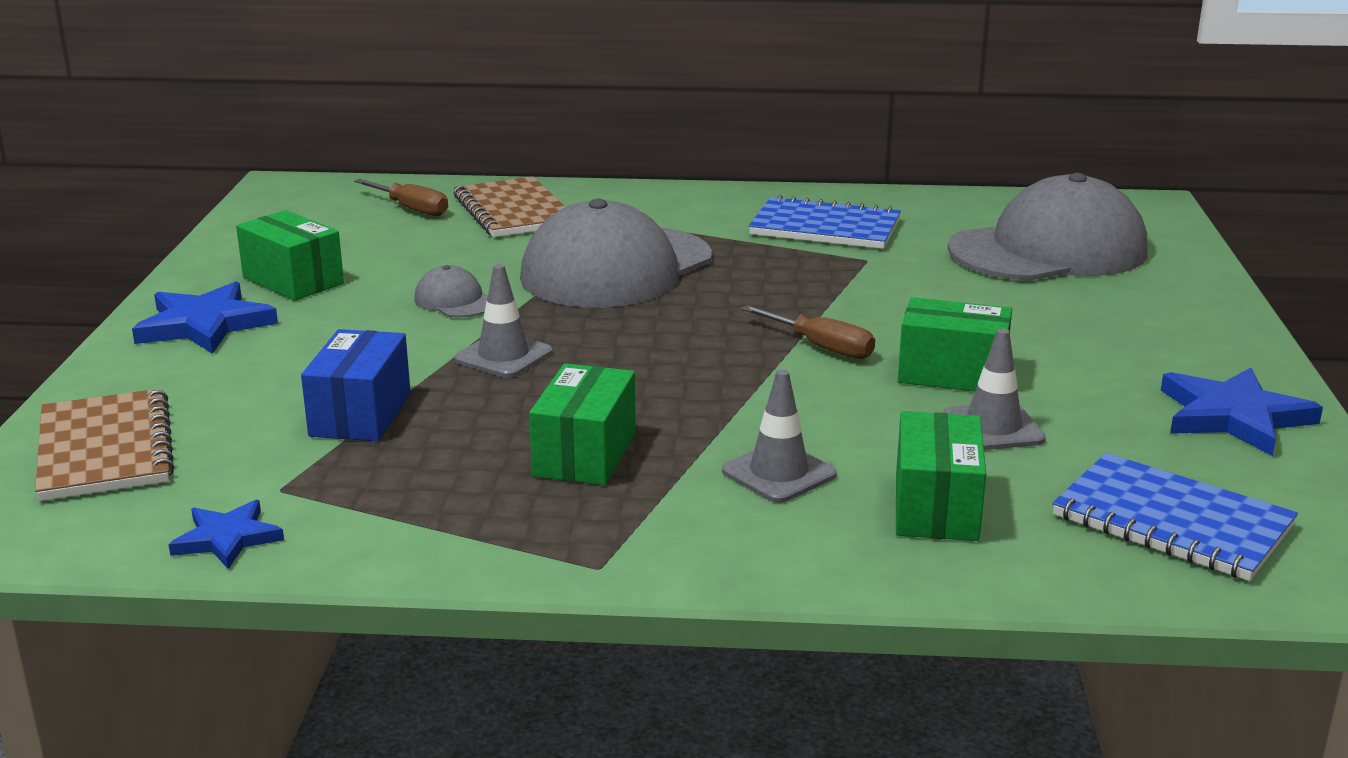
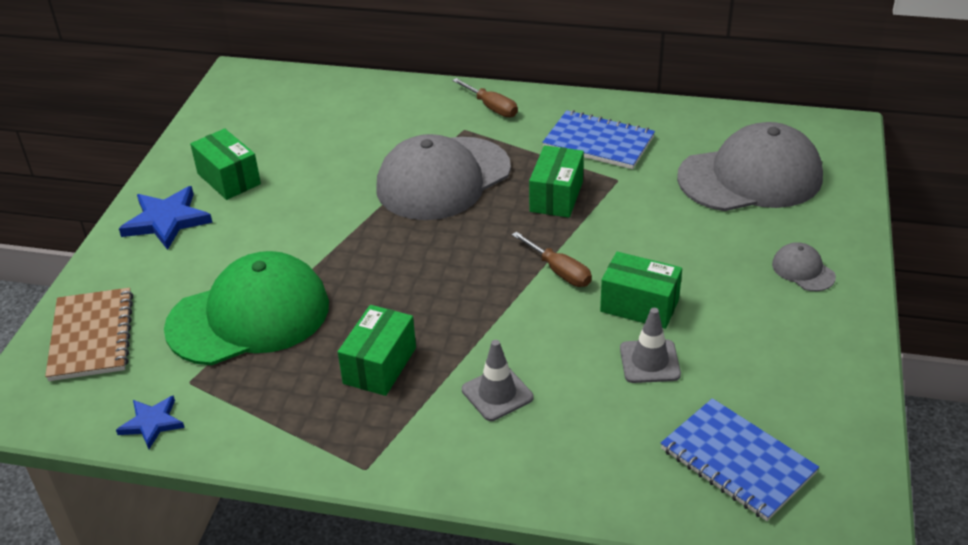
camera: 10 degrees right, 15 degrees up
(361, 414) = (249, 316): blue box -> green cap
(411, 209) = (319, 105): brown screwdriver -> brown screwdriver (491, 107)
(455, 301) = (329, 206): grey cap -> grey cap (803, 270)
(503, 356) = (349, 265): grey traffic cone -> none
(513, 211) = (387, 112): brown notebook -> none
(935, 507) = (588, 434): green box -> green box (556, 196)
(1233, 416) = (817, 363): blue star -> none

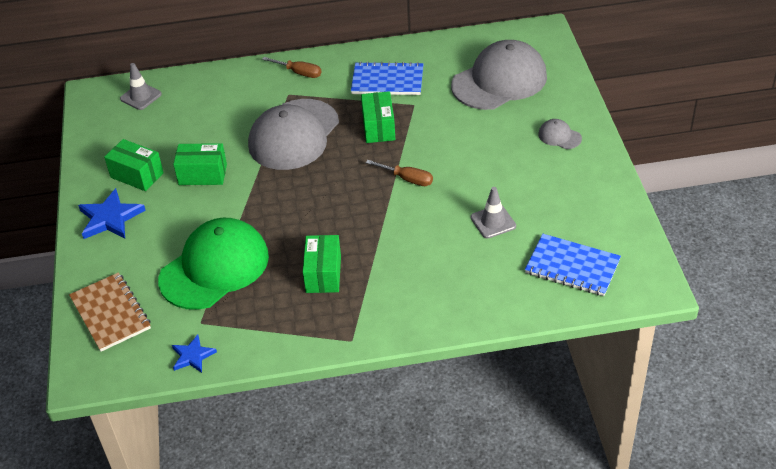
camera: 20 degrees left, 5 degrees up
(497, 394) = (409, 269): grey traffic cone -> grey traffic cone (141, 96)
(639, 306) = (469, 187): green box -> green box (202, 174)

